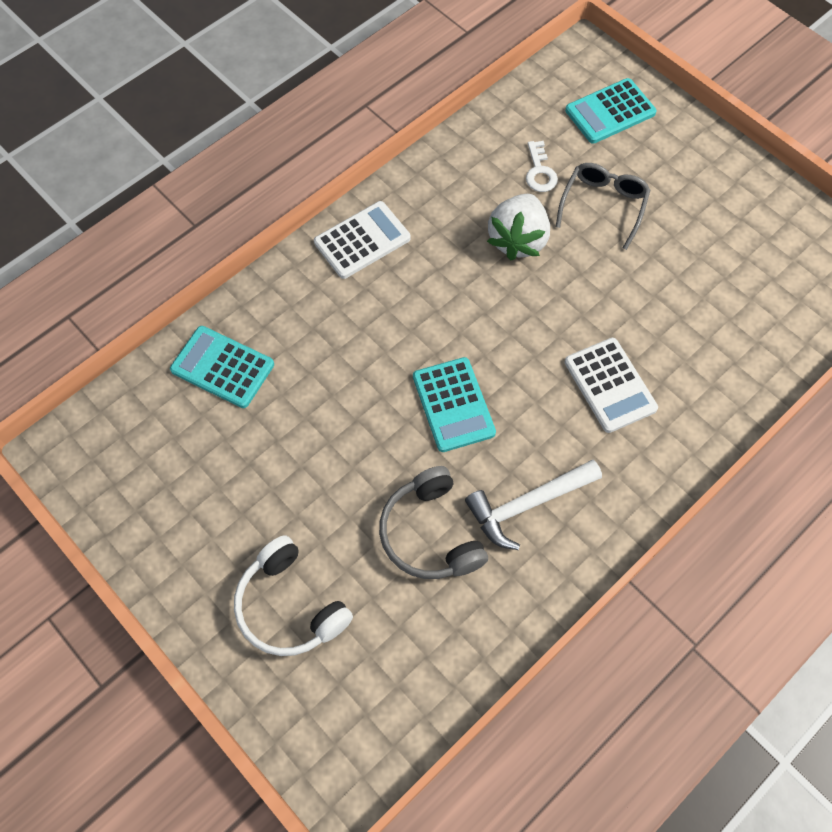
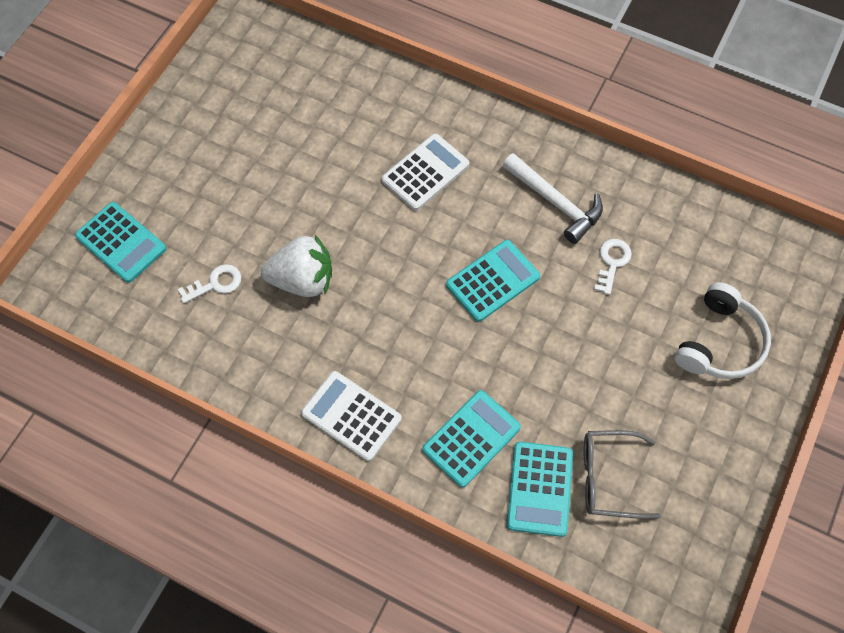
camera: 110 degrees left, 0 degrees up
(296, 328) = (471, 438): none -> turquoise calculator
(430, 534) = (612, 262): grey headphones -> white key
(603, 205) = (239, 221): grey glasses -> grey glasses (608, 478)

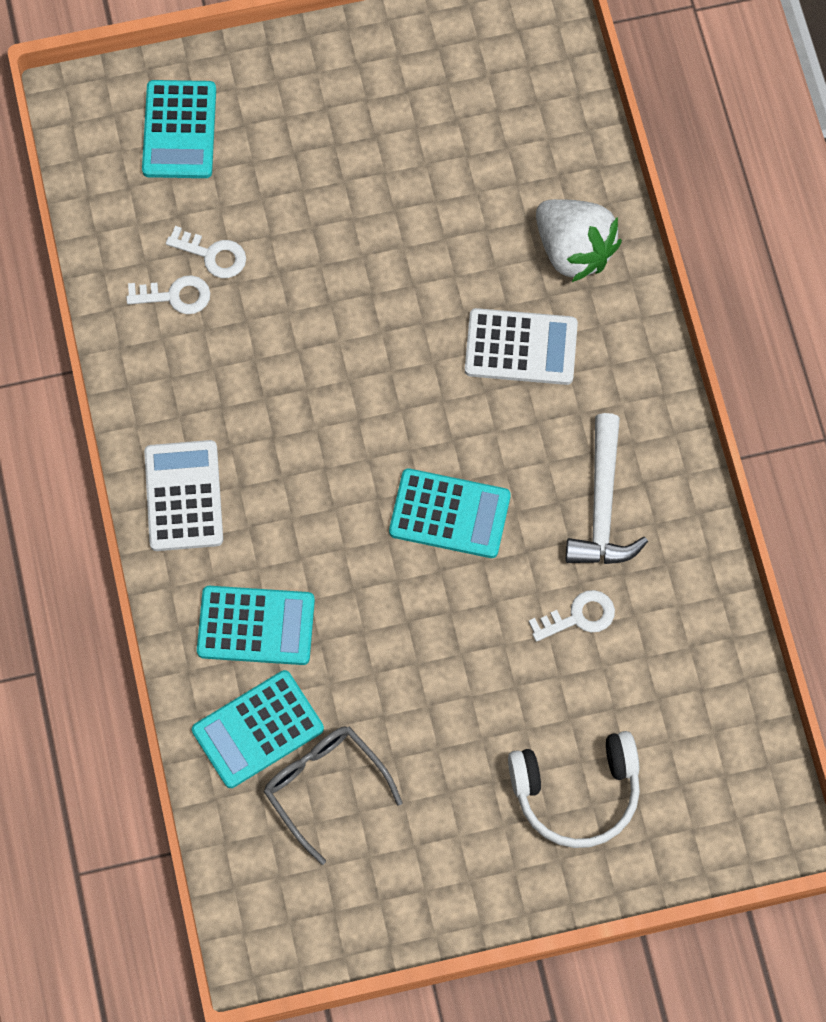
camera: 50 degrees right, 5 degrees up
(220, 323) = (175, 296): none -> white key
(302, 280) = (288, 332): white strawberry -> white strawberry (574, 250)

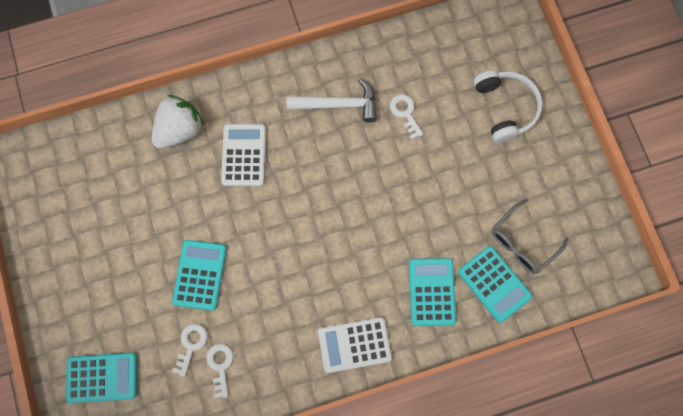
camera: 95 degrees left, 5 degrees up
(449, 514) = (351, 187): turquoise calculator -> turquoise calculator (200, 275)

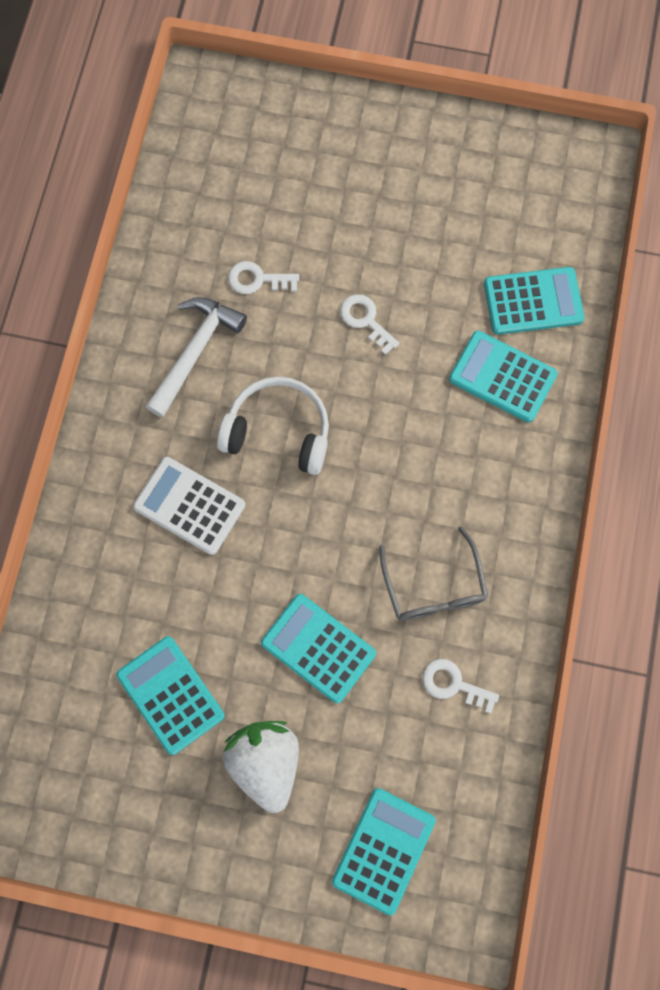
camera: 60 degrees left, 0 degrees up
(129, 208) = (171, 695): none -> turquoise calculator
(179, 130) = (101, 570): white strawberry -> white strawberry (265, 762)
(191, 345) = (405, 708): white key -> white key (365, 320)
(354, 344) = (517, 503): white calculator -> none
(505, 108) = (324, 163): white headphones -> white headphones (278, 431)
(522, 242) = (501, 242): grey glasses -> grey glasses (434, 587)

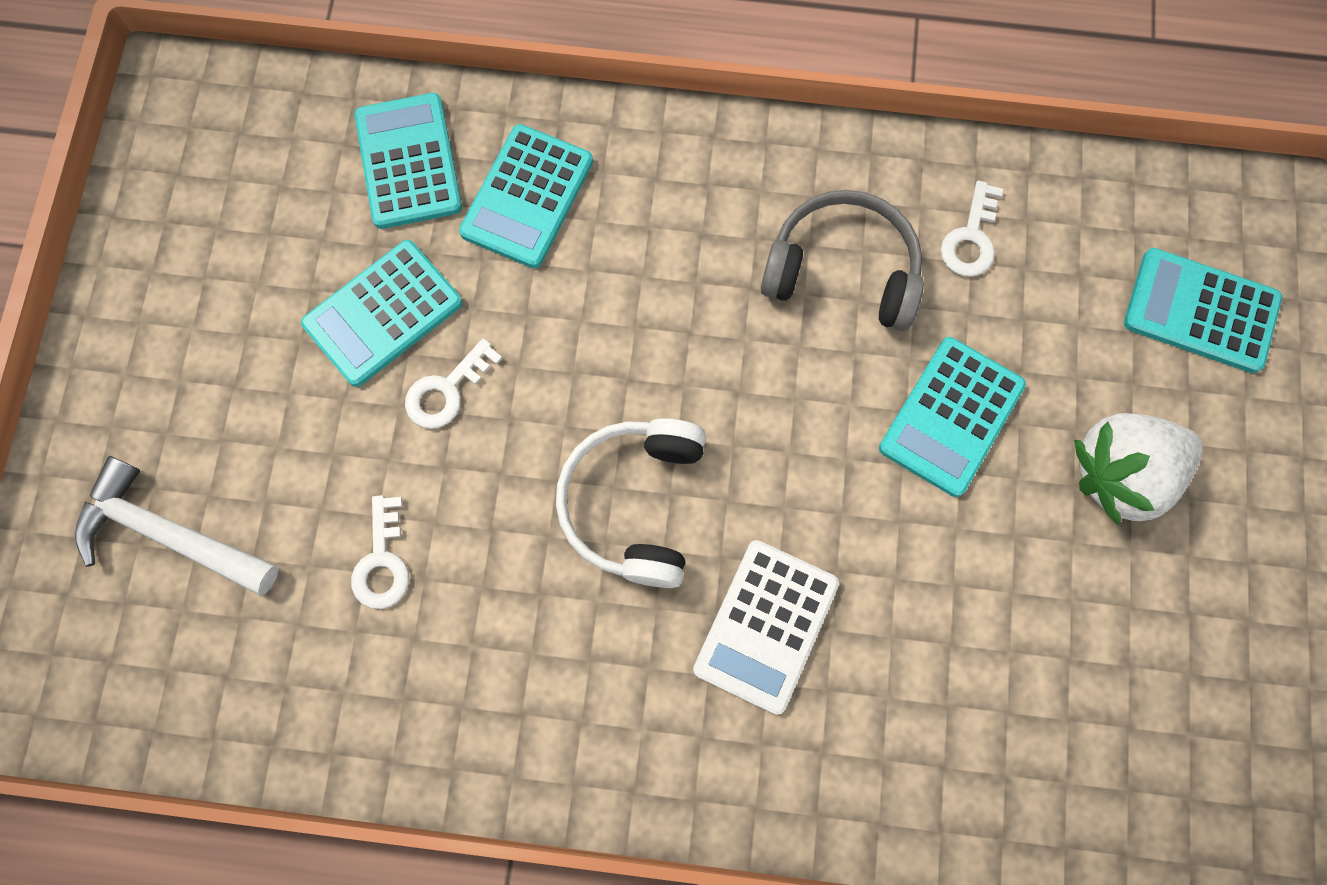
camera: 95 degrees left, 0 degrees up
(171, 695) = (1052, 619): turquoise calculator -> turquoise calculator (383, 313)
(195, 351) = (511, 648): white hammer -> white hammer (169, 534)
(434, 587) = (842, 270): grey glasses -> grey headphones

